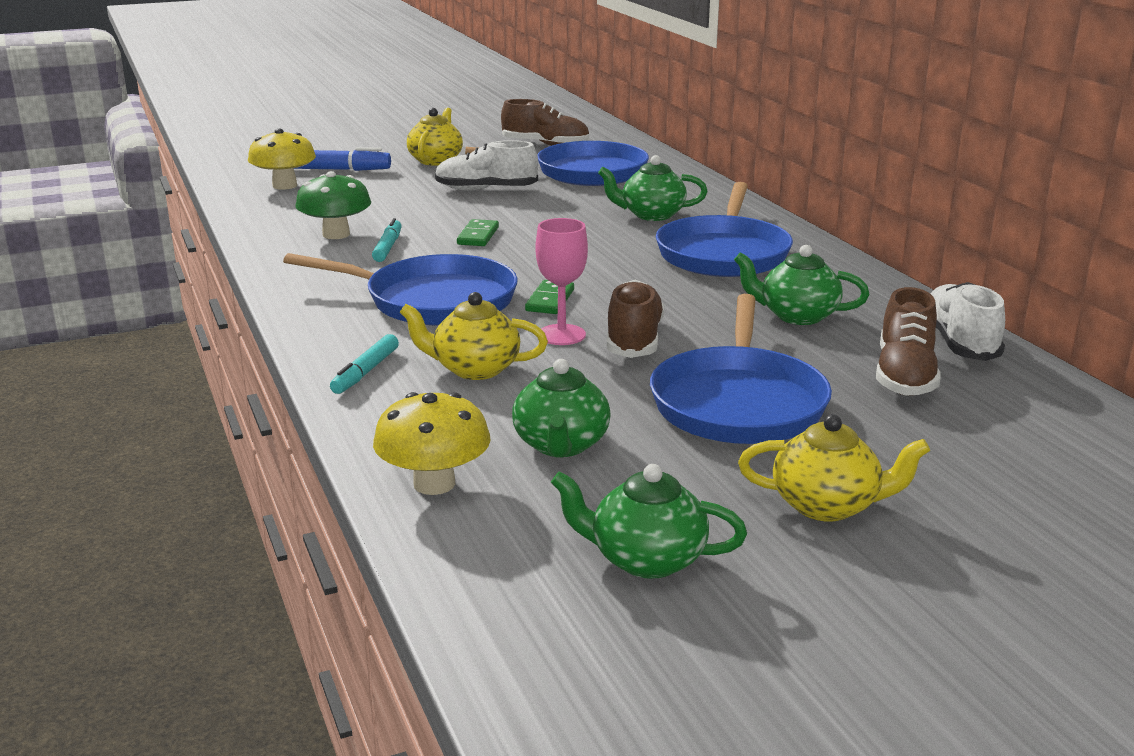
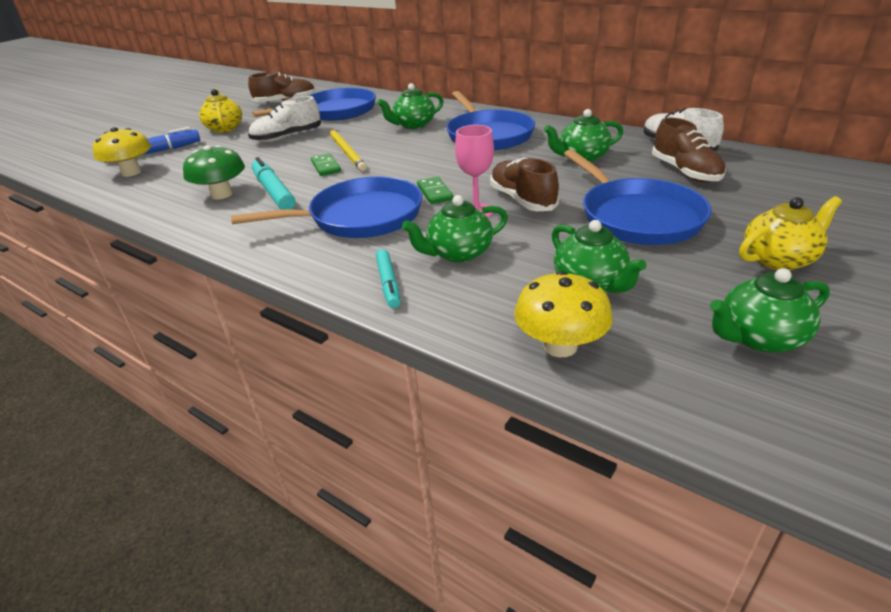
camera: 30 degrees left, 10 degrees up
(387, 247) = (274, 192): turquoise marker -> turquoise marker, size x1.59
(474, 369) = (458, 253): yellow teapot -> green teapot
(525, 225) = (347, 152): none -> yellow pencil

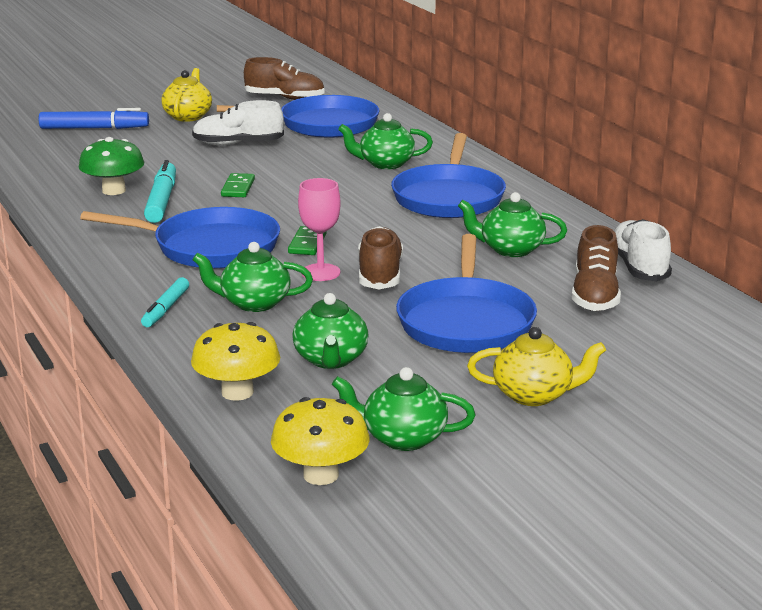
camera: 25 degrees right, 10 degrees down
(131, 172) = (56, 145): yellow mushroom -> yellow mushroom (321, 475)
(347, 152) = (277, 177): yellow pencil -> none

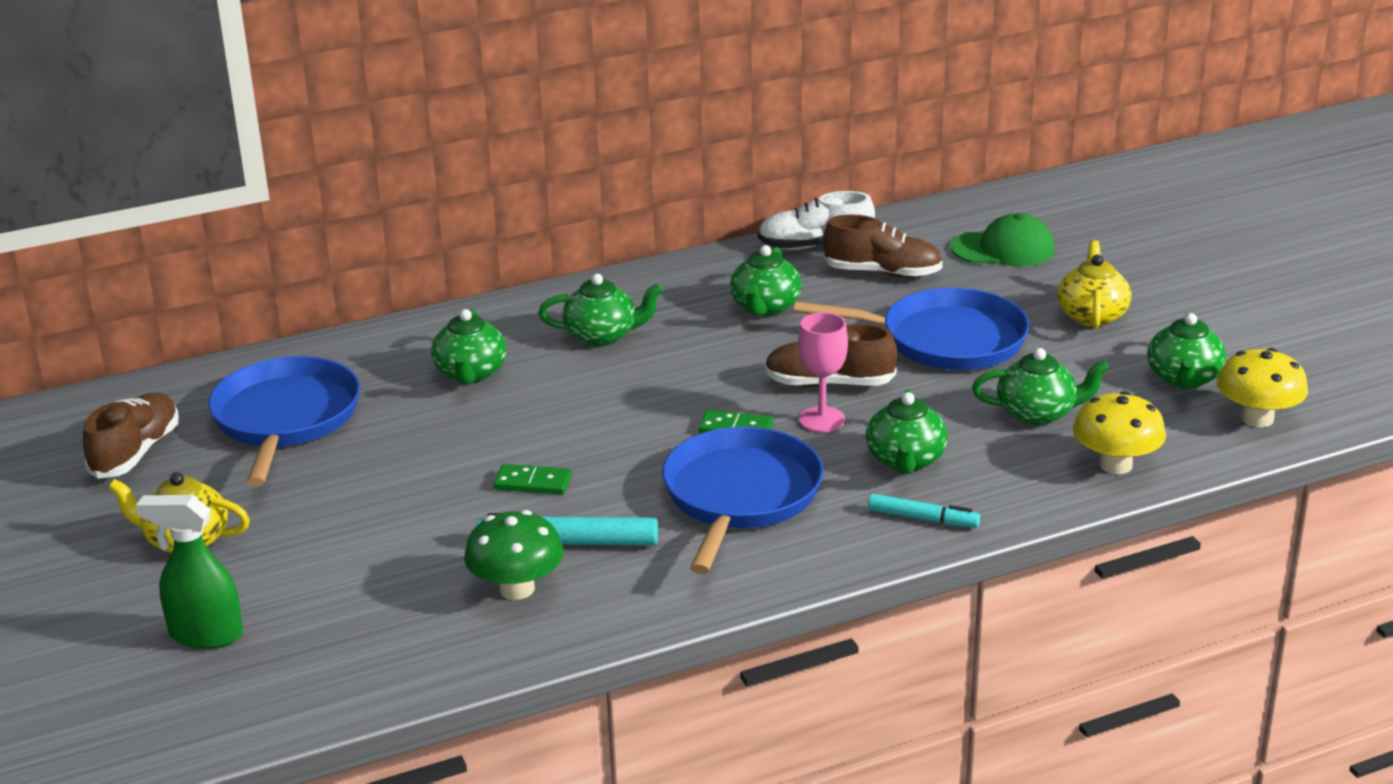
camera: 85 degrees left, 5 degrees up
(94, 128) = (205, 634): blue marker -> green spray bottle
(238, 144) = (345, 489): white shoe -> none
(448, 197) = (602, 336): blue pan -> green teapot
(673, 353) = (1003, 249): none -> green cap

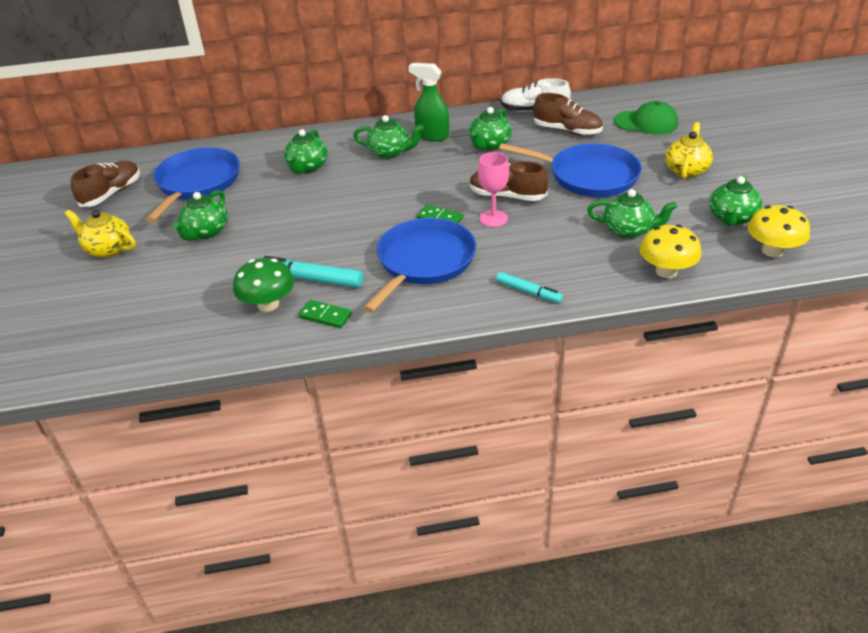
camera: 15 degrees right, 10 degrees up
(205, 634) = (87, 308): green spray bottle -> green spray bottle (432, 136)
(533, 483) = (309, 238): green domino -> green domino (325, 316)
(905, 461) = (533, 251): green teapot -> green teapot (206, 232)

